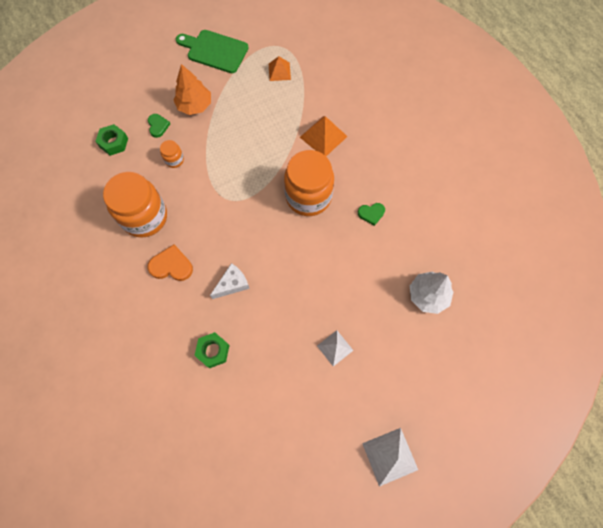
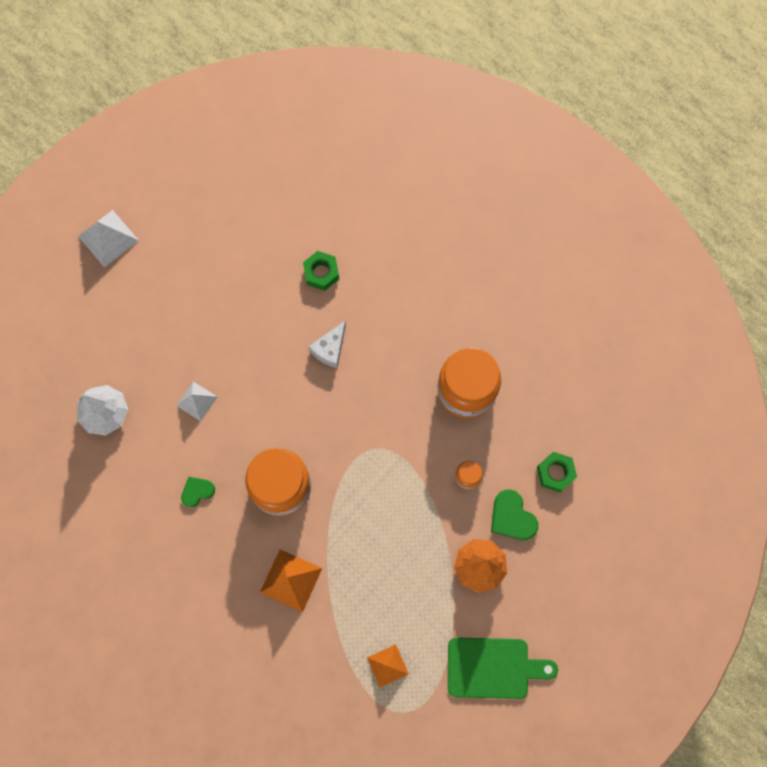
camera: 160 degrees right, 5 degrees up
(158, 126) = (512, 517): green heart -> green heart, size x1.54
(171, 265) = (407, 345): orange heart -> none
(335, 348) = (193, 320): white pyramid -> white pyramid (196, 401)

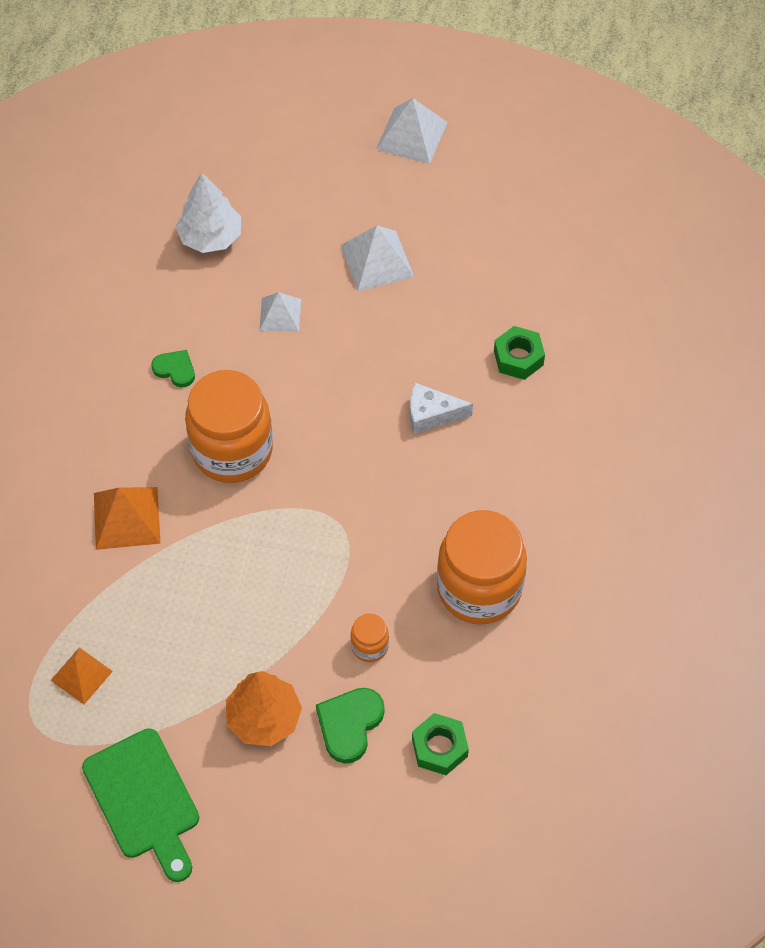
camera: 60 degrees right, 15 degrees down
(194, 317) = (376, 261): none -> white pyramid

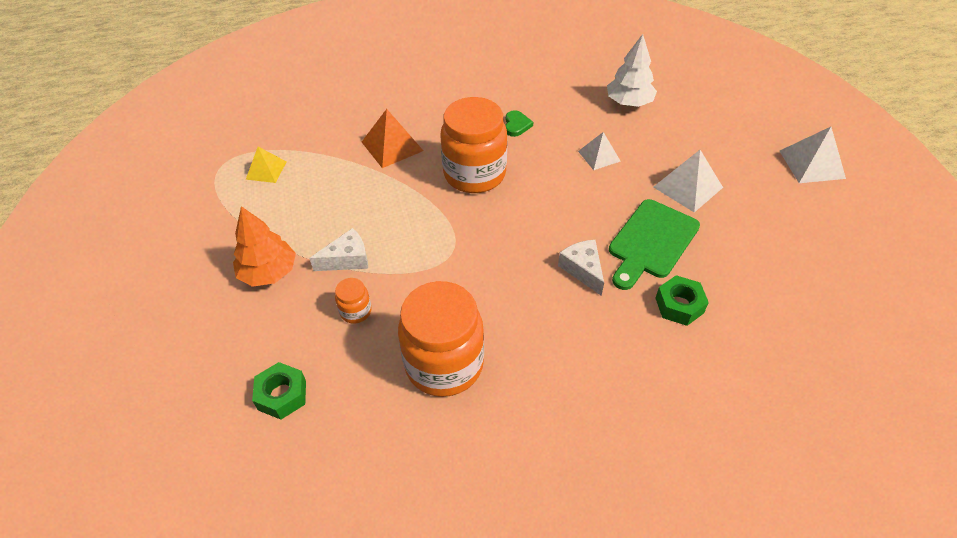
camera: 65 degrees right, 10 degrees down
(81, 675) = (266, 170): orange pyramid -> yellow pyramid
(144, 800) = (183, 234): green cutting board -> green cutting board (651, 242)
(290, 630) = (347, 259): none -> white cheese
(349, 724) = (281, 326): green heart -> none

